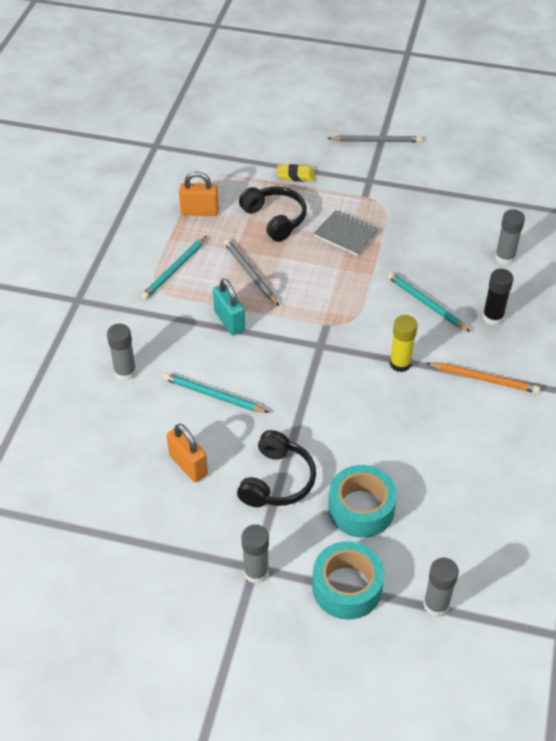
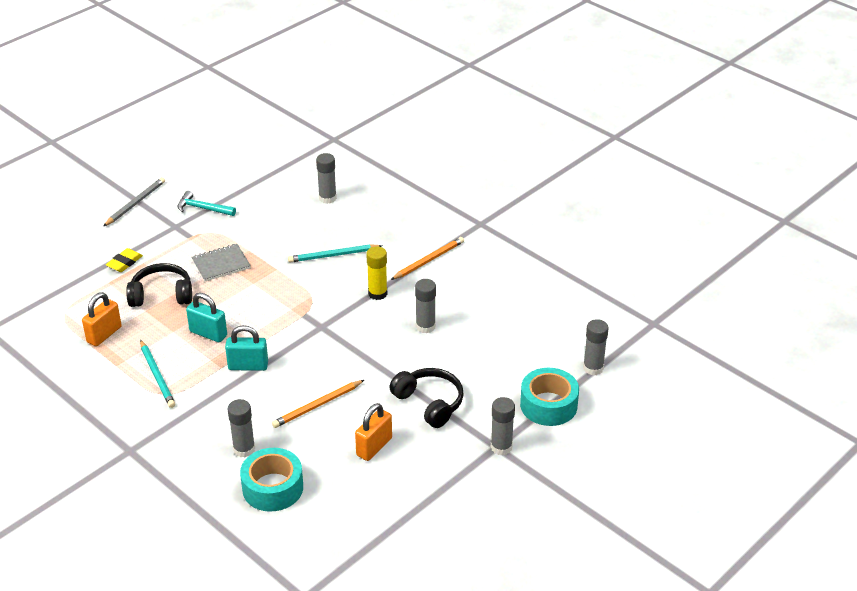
camera: 60 degrees left, 10 degrees down
(188, 465) = (374, 447): orange padlock -> orange padlock turned 45 degrees counterclockwise
(213, 395) = (317, 406): turquoise pencil -> orange pencil
(250, 273) = (208, 333): grey pencil -> turquoise padlock
(361, 508) = (489, 370): turquoise tape -> turquoise tape (273, 488)
(383, 424) = (425, 326): none -> grey glue stick
(409, 184) = (203, 208): none -> turquoise hammer
(493, 317) = (377, 230): black glue stick -> none

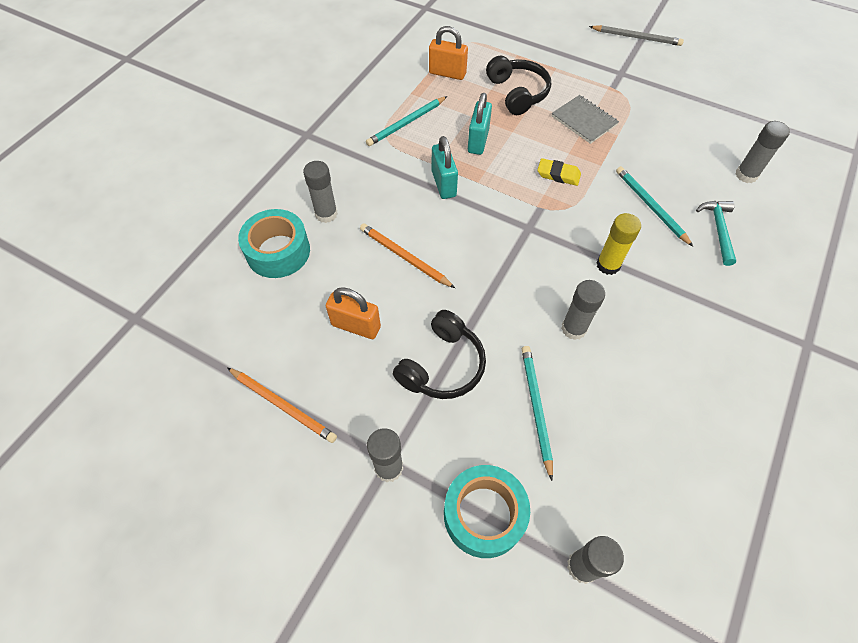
camera: 75 degrees right, 20 degrees up
(124, 263) = (549, 56): yellow eraser -> yellow eraser (558, 175)
(203, 208) = (660, 83): turquoise hammer -> turquoise hammer (718, 230)
(428, 260) = (697, 302): orange pencil -> orange pencil (283, 405)
(481, 362) = (536, 408): none -> turquoise pencil

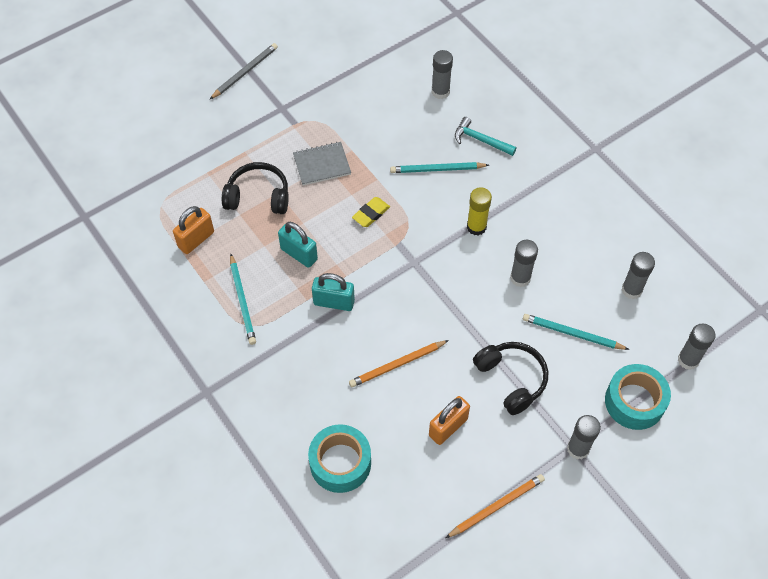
camera: 65 degrees left, 0 degrees up
(326, 214) = (317, 409): grey glue stick -> grey glue stick (631, 290)

